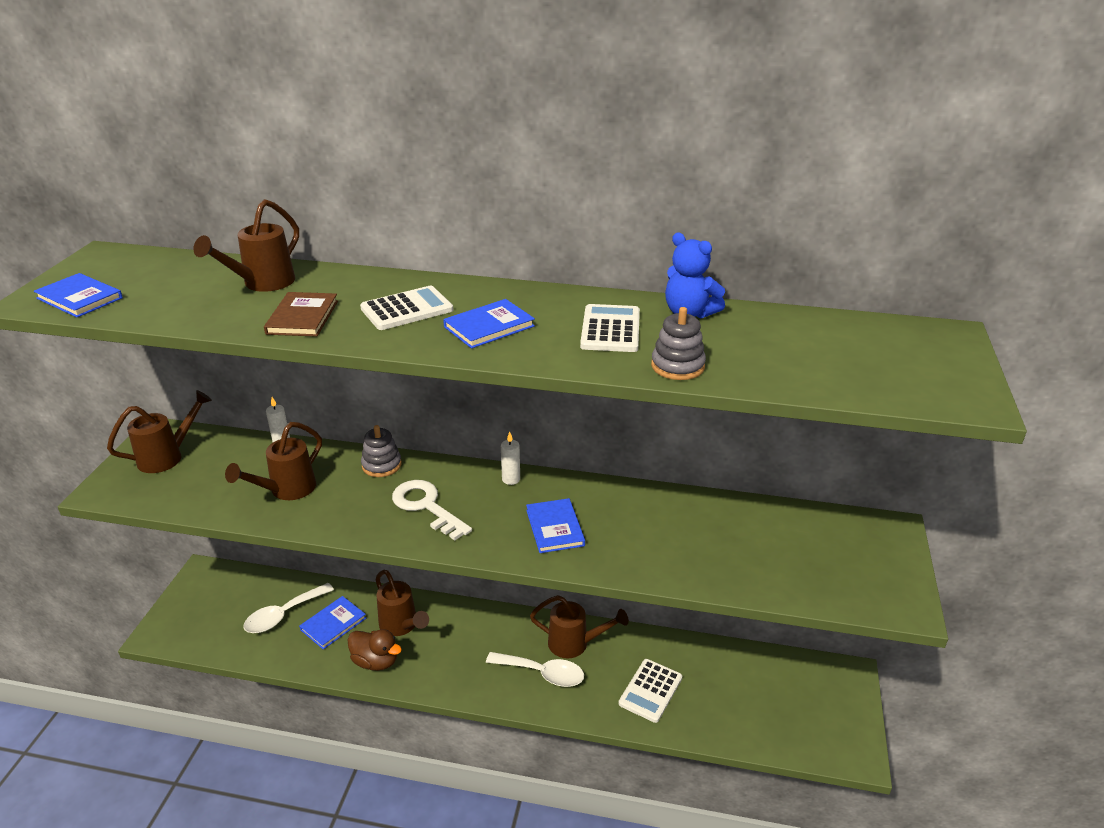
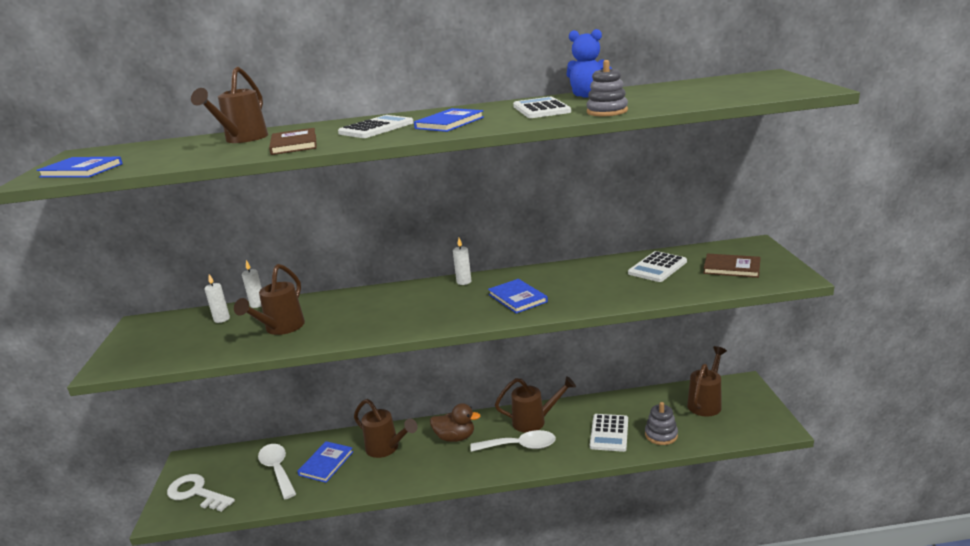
camera: 15 degrees left, 10 degrees down
(168, 456) = (157, 334): brown watering can -> brown watering can (706, 402)
(237, 455) = (222, 319): none -> white candle
(283, 615) = (277, 469): white spoon -> white spoon turned 120 degrees clockwise
(375, 661) = (377, 477): brown duck -> brown duck (455, 437)
(381, 465) = (353, 297): grey stacking toy -> grey stacking toy (661, 435)
(426, 506) = (407, 310): white key -> white key (196, 493)
(745, 530) = (657, 267): none -> white calculator
(836, 562) = (731, 268): none -> brown book

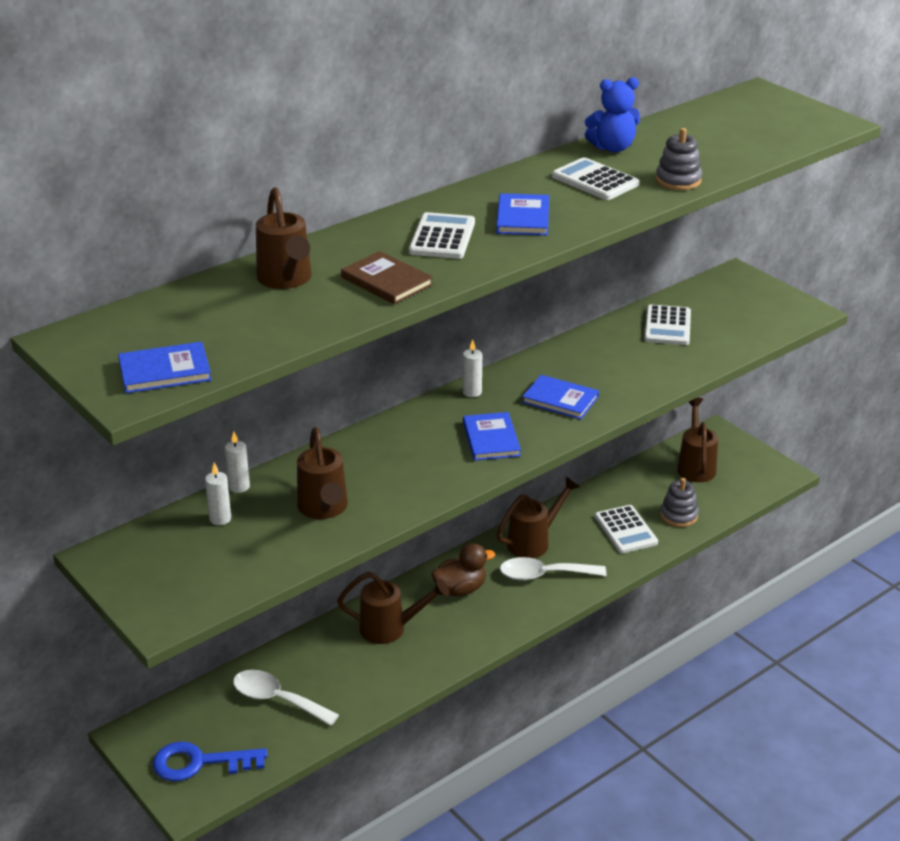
camera: 35 degrees left, 10 degrees up
(196, 493) = (199, 763): white key -> blue key
(326, 463) = (333, 670): blue book -> blue book (491, 439)
(520, 446) = (544, 575): white spoon -> white spoon turned 150 degrees counterclockwise
(731, 268) = (740, 311): brown book -> none

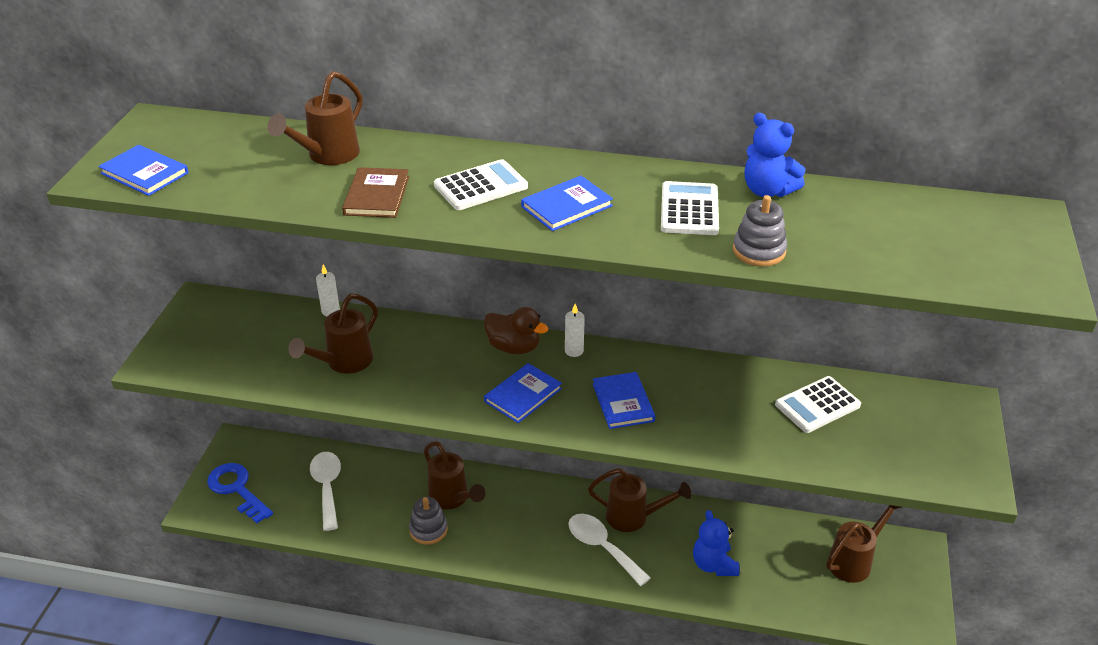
camera: 50 degrees right, 5 degrees up
(220, 519) = (286, 324): white candle -> none
(460, 589) = (534, 509): brown duck -> brown duck (514, 347)
(625, 530) = (713, 564): white calculator -> blue teddy bear
(679, 515) = (774, 588): grey stacking toy -> grey stacking toy (428, 529)

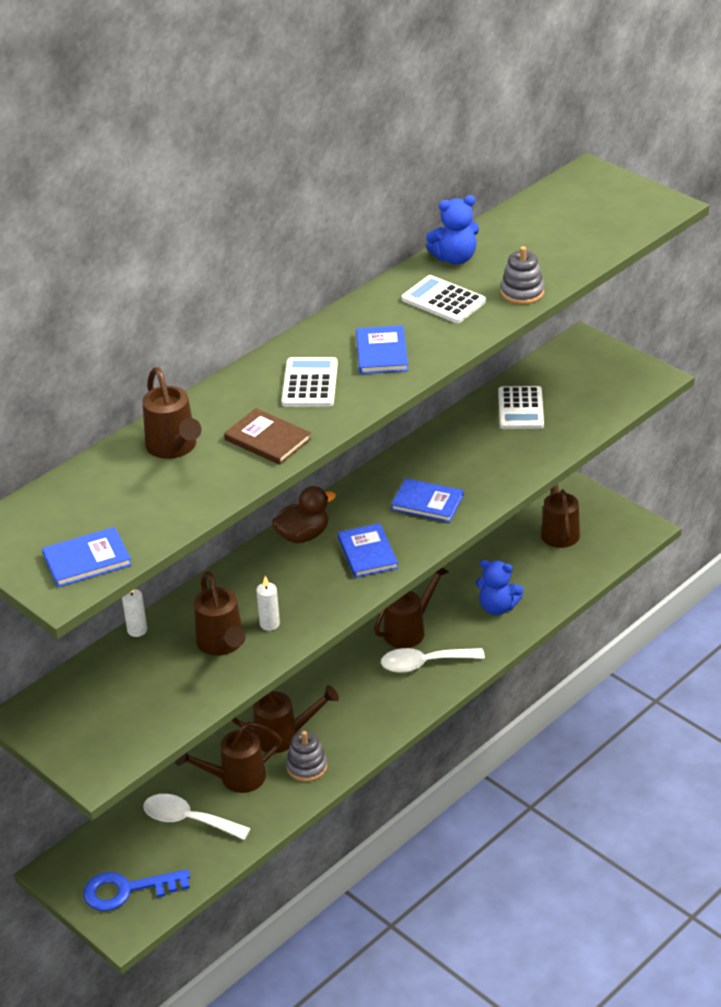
camera: 55 degrees left, 0 degrees up
(387, 492) = (235, 779): none -> brown watering can
(574, 351) = (341, 504): white candle -> white candle (269, 624)

